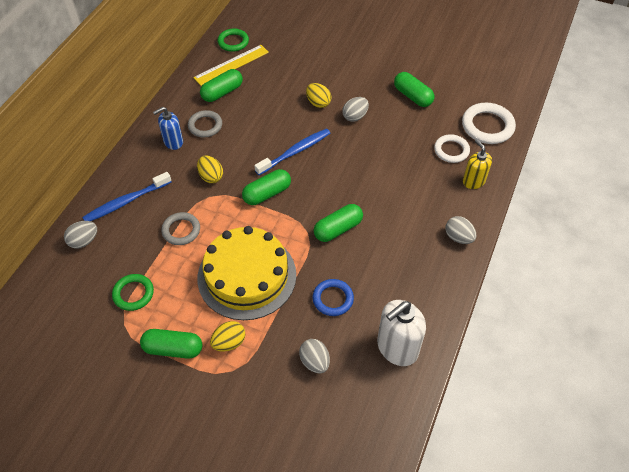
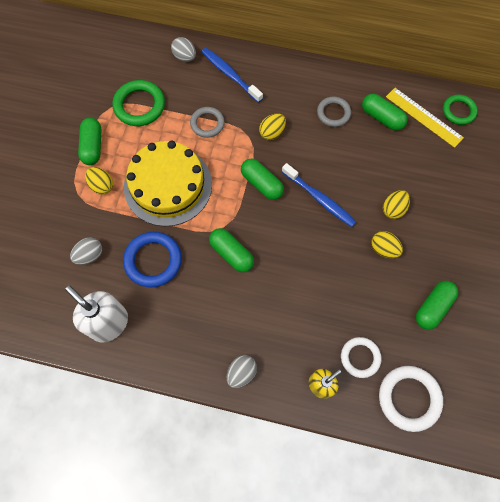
camera: 80 degrees right, 15 degrees up
(133, 294) = (139, 105): green ring -> green ring, size x1.53
(173, 142) = (306, 92): blue soap dispenser -> none
(333, 299) = (153, 260): blue ring -> blue ring, size x1.53
(355, 116) = (383, 249): grey egg -> yellow egg

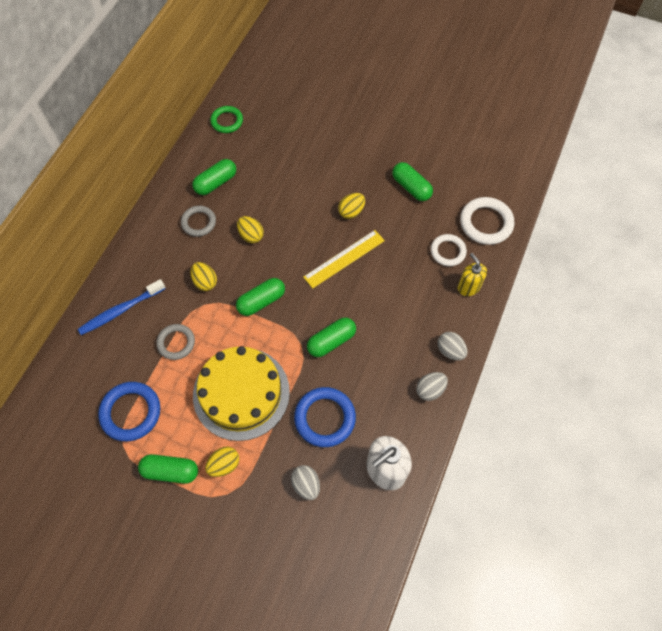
camera: 80 degrees left, 5 degrees down
(139, 105) = (131, 412): green ring -> blue ring
(185, 57) = (80, 355): grey egg -> grey egg (430, 390)
(319, 199) = (290, 253): blue toothbrush -> none
(393, 209) = (314, 195): yellow egg -> yellow egg (251, 235)
(424, 117) = (225, 149): yellow ruler -> yellow ruler (344, 258)

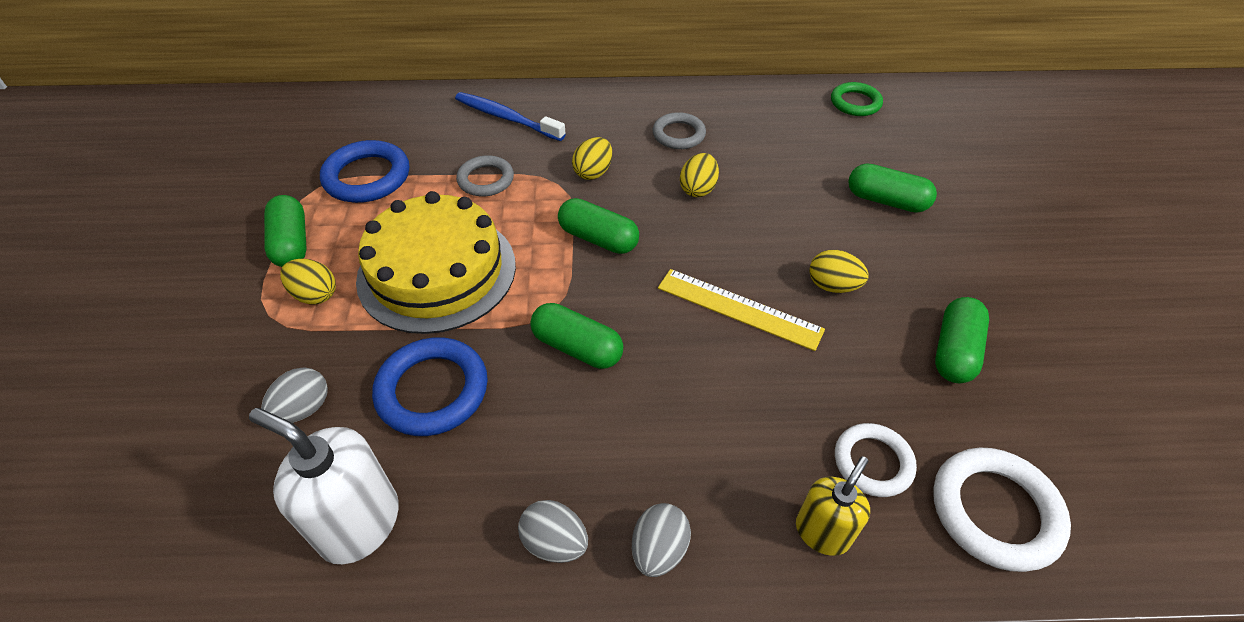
camera: 65 degrees right, 15 degrees down
(216, 183) = (752, 127): green capsule -> green capsule (886, 201)

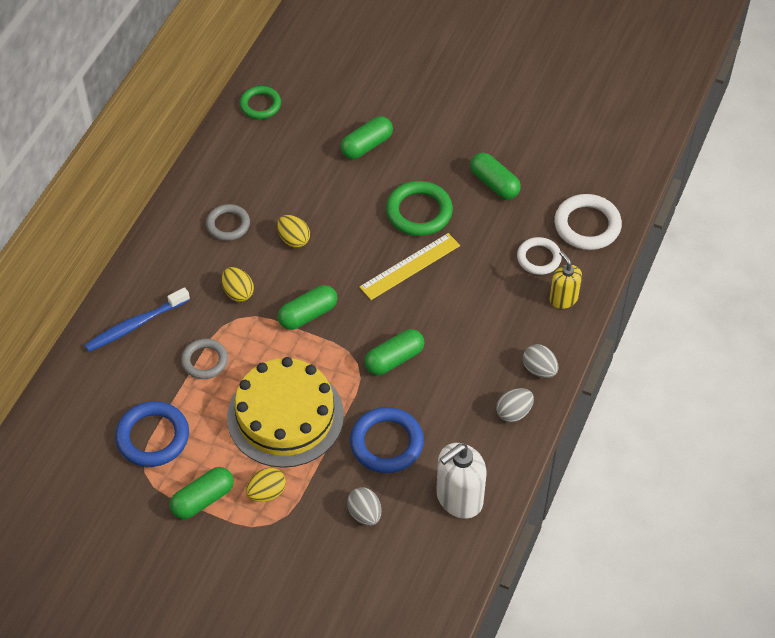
camera: 65 degrees left, 5 degrees up
(291, 243) = (203, 499): green capsule -> green capsule turned 45 degrees counterclockwise
(832, 286) = (419, 212): yellow egg -> green ring

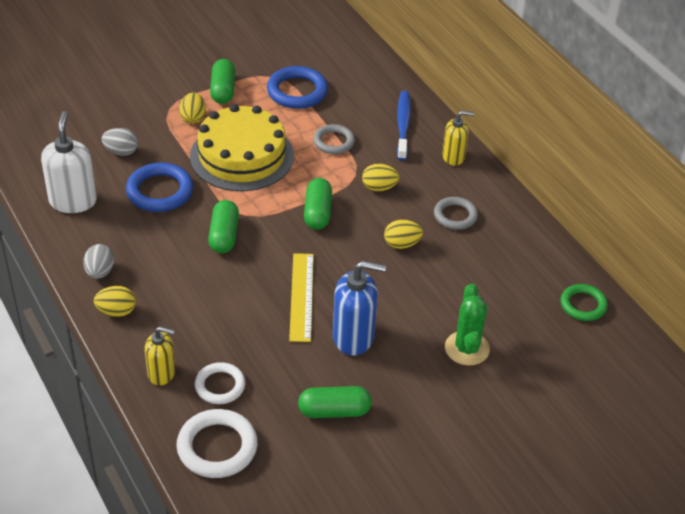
camera: 125 degrees right, 10 degrees down
(151, 265) = (453, 157): none -> yellow soap dispenser
(366, 145) = (467, 348): green capsule -> green cactus
(419, 212) = (354, 337): green ring -> blue soap dispenser
(539, 369) = (116, 311): grey egg -> yellow egg

